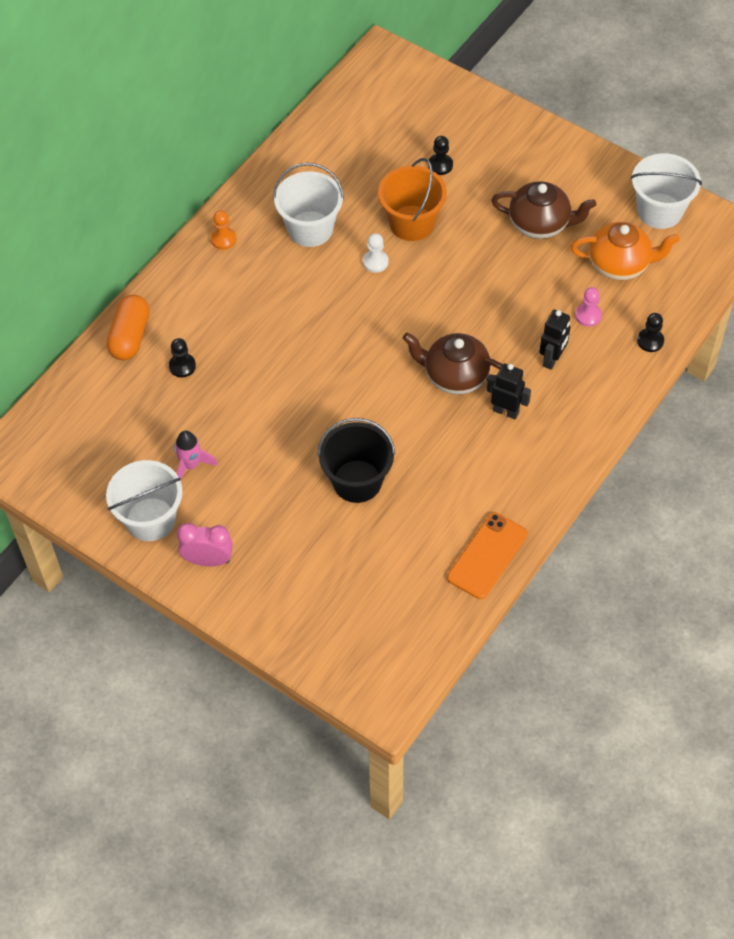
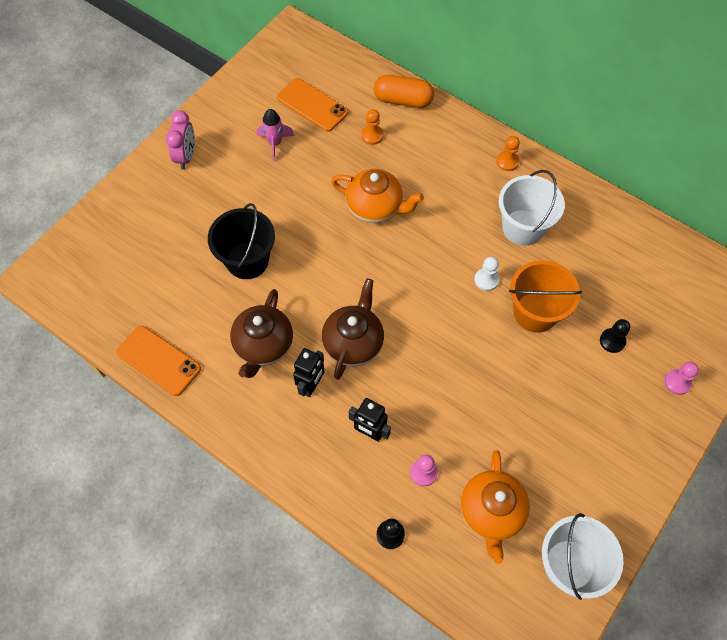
camera: 90 degrees right, 5 degrees up
(132, 429) = (312, 105): none -> orange phone
(150, 519) = (228, 119): white bucket -> none
(182, 366) = (372, 135): black pawn -> orange pawn
(285, 360) = (375, 208): none -> orange teapot
(480, 121) = (677, 382): none -> pink pawn
(540, 224) = (541, 433): brown teapot -> brown teapot (263, 346)

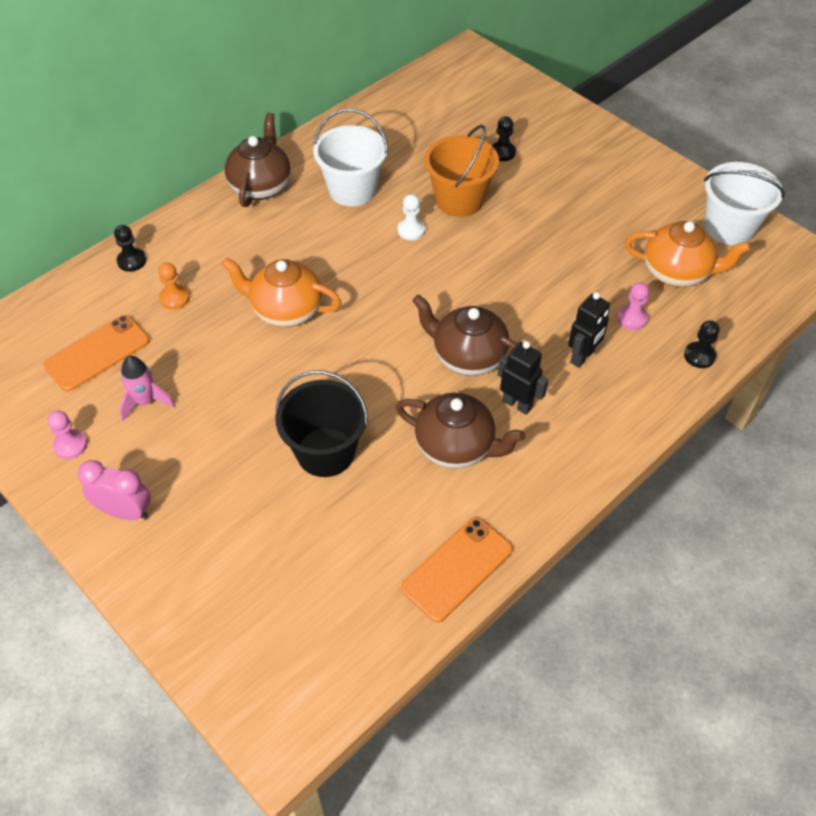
camera: 80 degrees left, 10 degrees down
(375, 208) = (285, 310): orange teapot -> orange teapot turned 105 degrees counterclockwise
(403, 100) = (132, 261): orange capsule -> black pawn
(507, 161) = (261, 186): orange pawn -> brown teapot
(677, 382) = (553, 120): pink pawn -> pink pawn (70, 445)

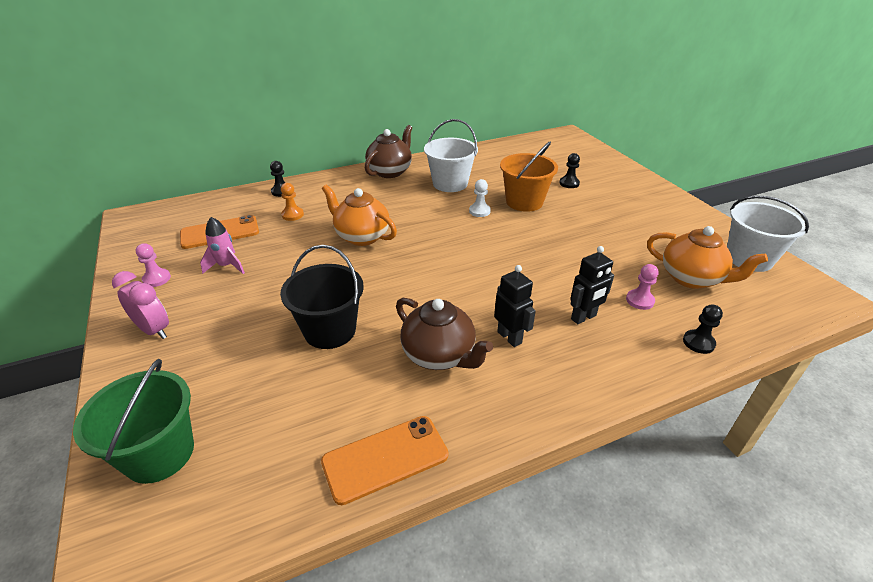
camera: 20 degrees right, 15 degrees down
(241, 635) = (159, 453): none -> green bucket
(467, 356) = (483, 294): brown teapot -> none

